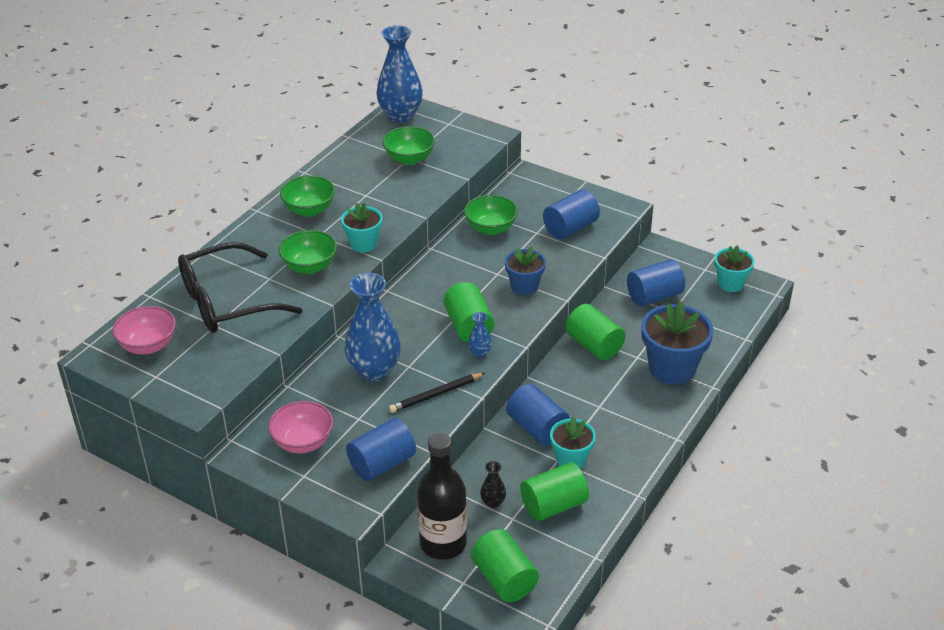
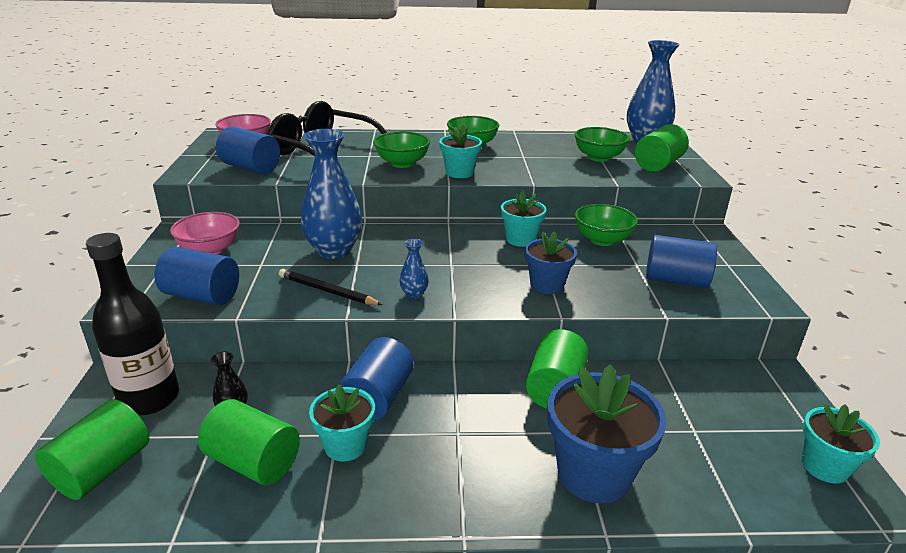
camera: 55 degrees right, 10 degrees down
(451, 266) = (520, 239): none -> turquoise flower pot
(468, 326) = (447, 275): green cylinder -> green cylinder (658, 164)
(654, 296) = (698, 404): blue cylinder -> blue cylinder (250, 168)

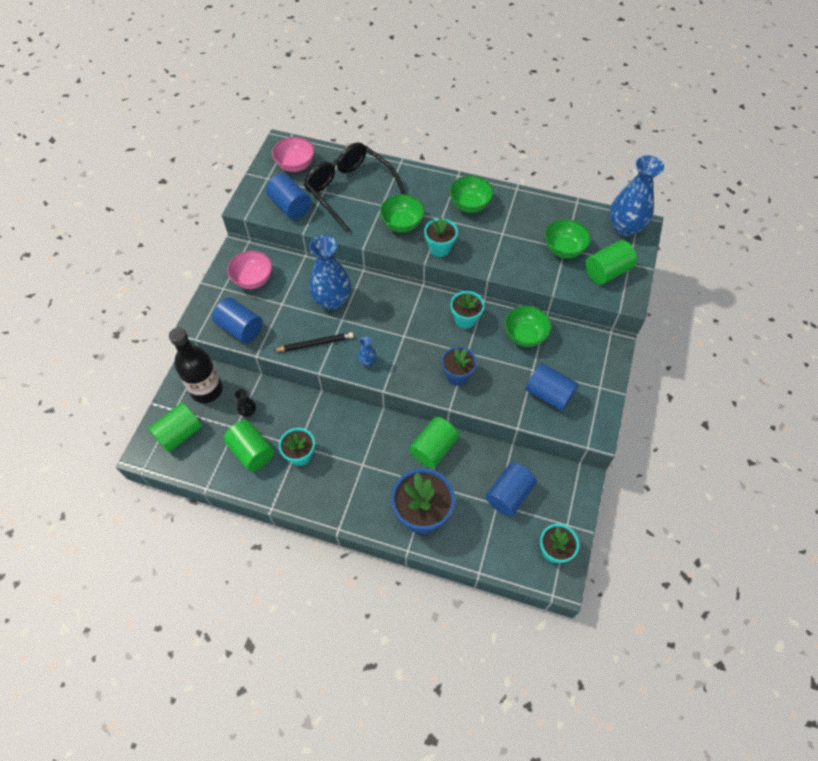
camera: 20 degrees right, 30 degrees up
(327, 291) = (315, 343): black pencil -> black pencil turned 120 degrees clockwise
(377, 397) = (328, 425): blue cylinder -> blue cylinder (509, 494)

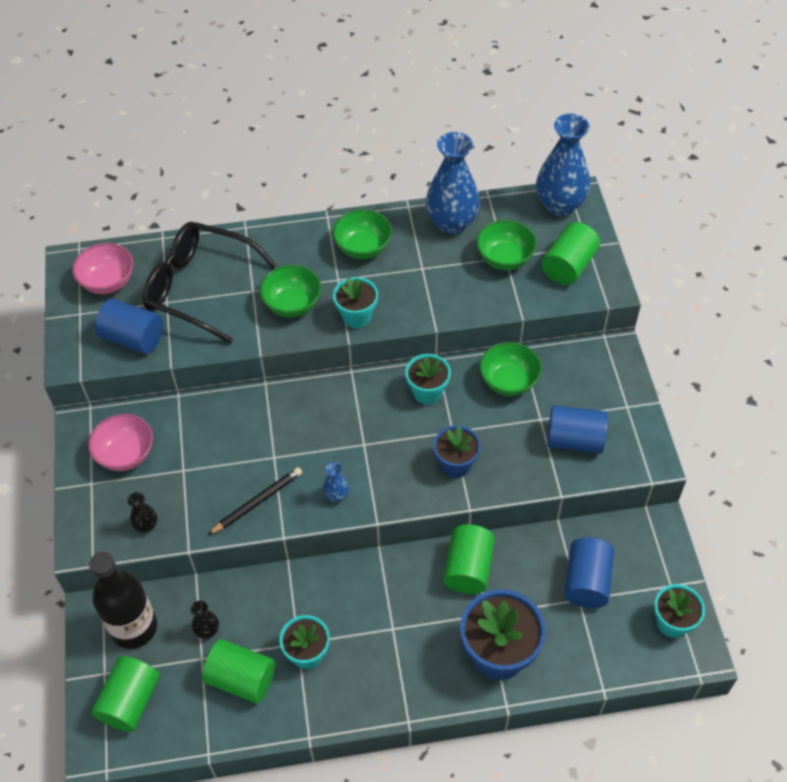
camera: 25 degrees left, 5 degrees down
(240, 328) = (146, 525): blue cylinder -> black vase
(332, 300) = (247, 438): blue vase -> blue vase (451, 223)

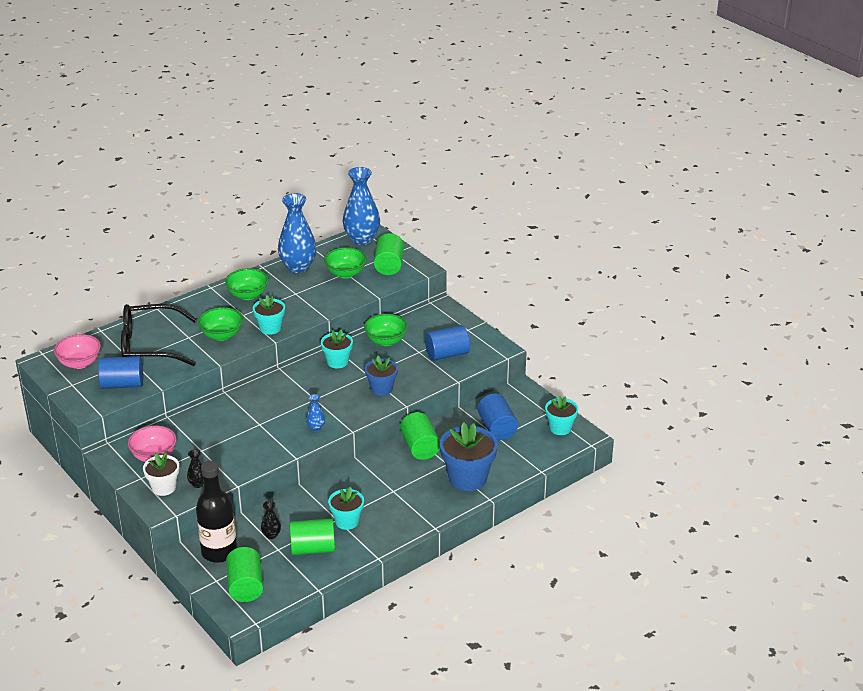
camera: 30 degrees left, 20 degrees down
(106, 512) = (164, 487): none -> white flower pot
(257, 502) = (265, 448): black pencil -> none

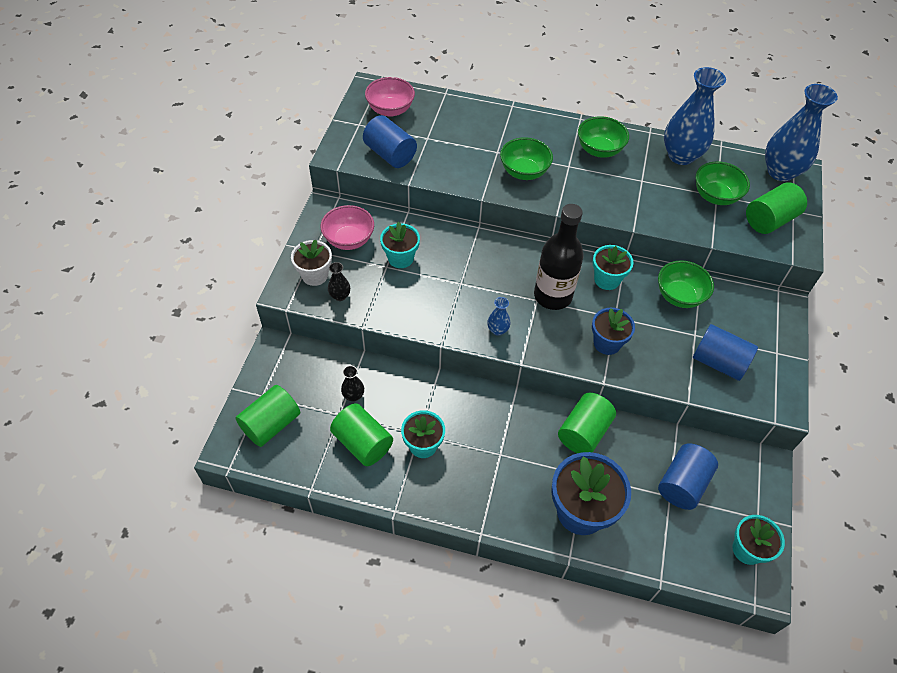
camera: 50 degrees right, 20 degrees up
(149, 346) = (457, 136): black glasses -> none
(219, 552) = (299, 371): black bottle -> black bottle (553, 296)
(270, 328) = (572, 198): turquoise flower pot -> turquoise flower pot (400, 258)

